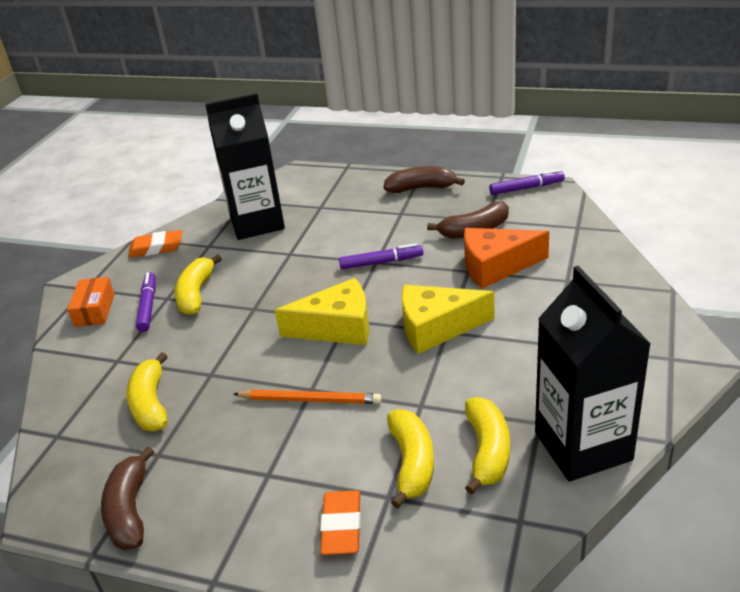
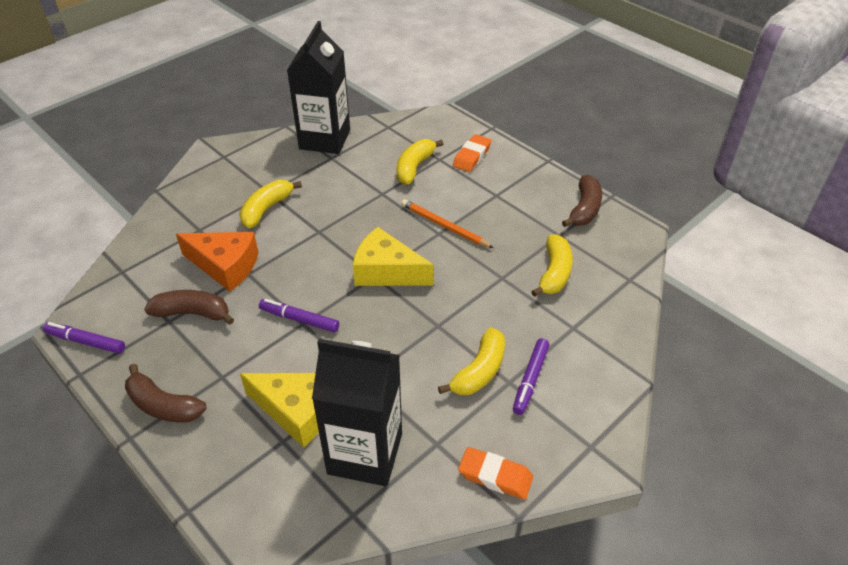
camera: 155 degrees left, 10 degrees up
(94, 310) = (585, 403): orange box -> none
(436, 328) = (322, 237): yellow cheese -> yellow cheese (297, 411)
(487, 451) = (371, 156): yellow banana -> yellow banana (266, 209)

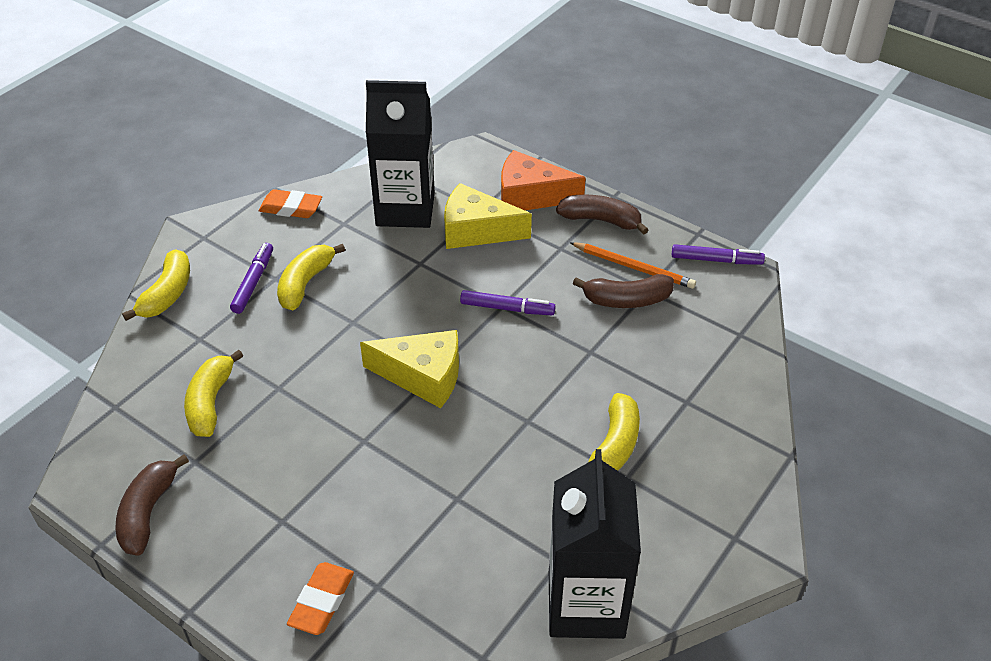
camera: 170 degrees right, 0 degrees up
(225, 266) = (622, 357): orange cheese -> orange cheese (530, 196)
(414, 167) = (416, 560): yellow banana -> yellow banana (167, 294)
(444, 226) = (357, 453): orange pencil -> orange pencil (634, 267)

